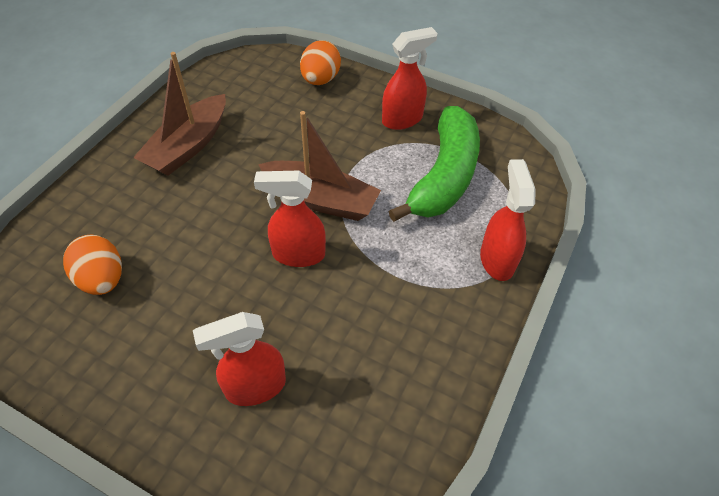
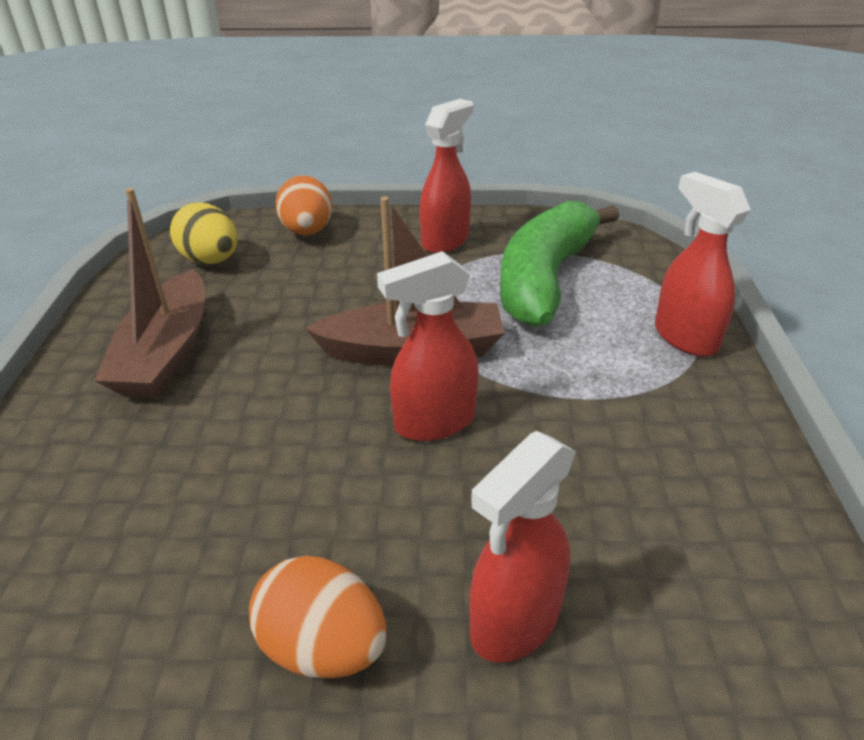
camera: 25 degrees left, 15 degrees down
(102, 279) = (132, 579): orange egg -> orange egg (323, 647)
(249, 83) = (211, 260): none -> yellow egg
(444, 176) = (545, 279): green banana -> green banana turned 150 degrees counterclockwise

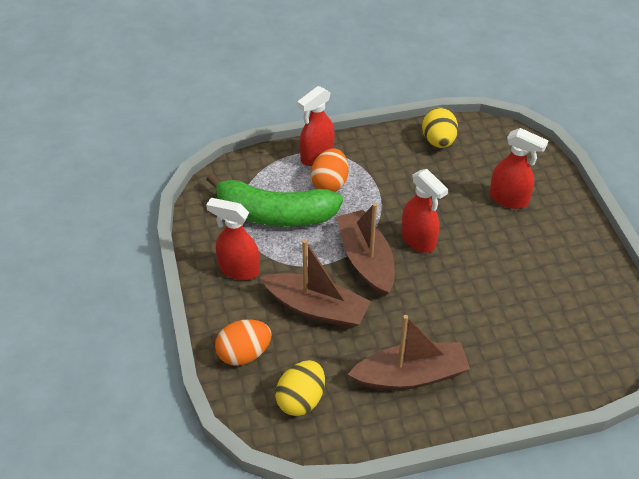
camera: 105 degrees left, 10 degrees up
(323, 647) = (545, 247): orange egg -> orange egg (330, 183)
(343, 290) = (317, 308): none -> brown boat
(747, 531) = (438, 141): none -> yellow egg

